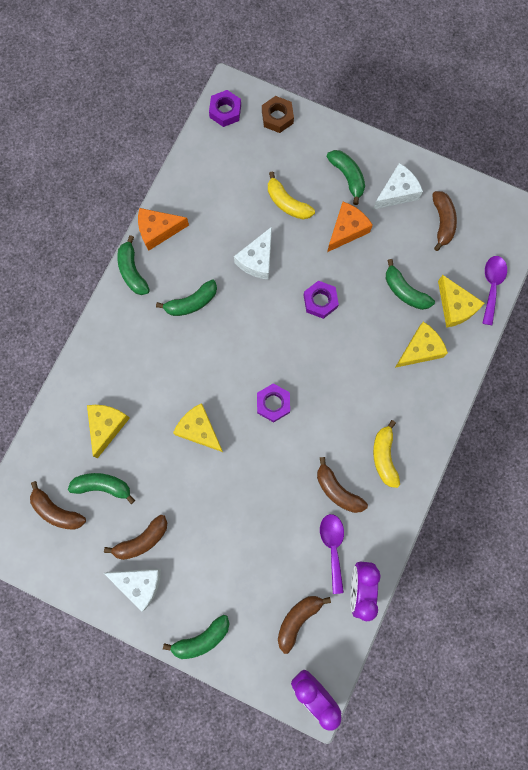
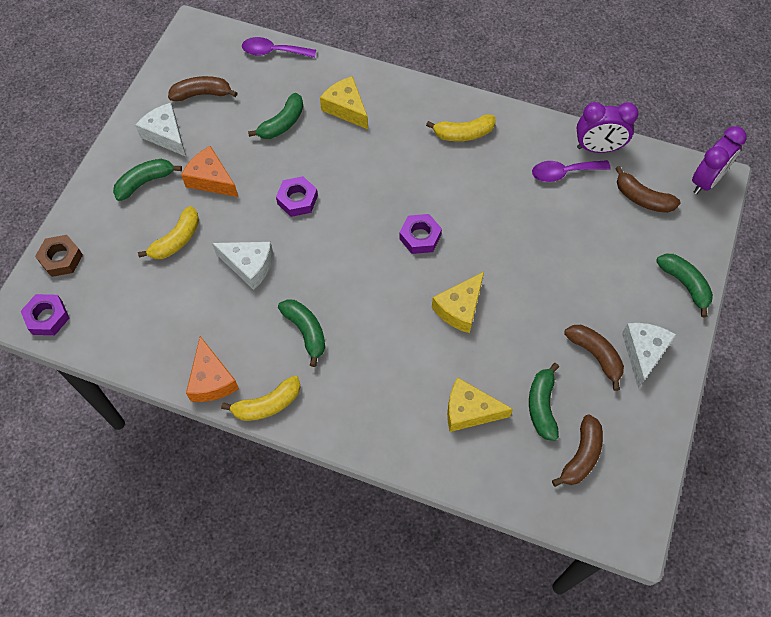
camera: 95 degrees left, 15 degrees down
(132, 271) = (267, 404): green banana -> yellow banana
(337, 490) = (505, 172): brown banana -> none
(455, 307) = (297, 81): yellow cheese -> none

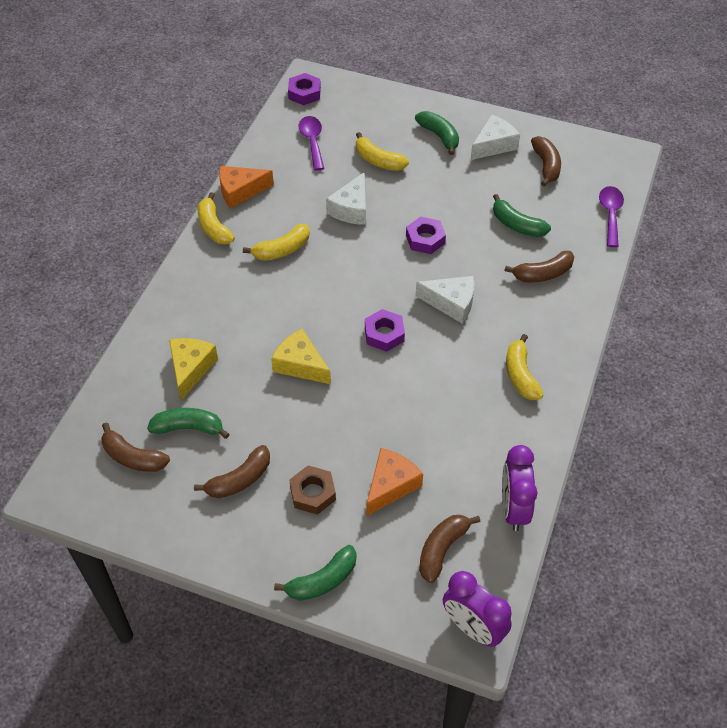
camera: 90 degrees right, 10 degrees down
(61, 259) = (359, 95): brown nut -> brown nut (312, 493)
(211, 179) = (445, 178): orange cheese -> orange cheese (390, 485)
(306, 331) = (282, 250): green banana -> yellow banana
(346, 108) = (543, 274): yellow cheese -> brown banana
(563, 173) = (474, 469): purple spoon -> purple spoon (312, 141)
(643, 353) = (239, 526): white cheese -> white cheese (451, 303)

